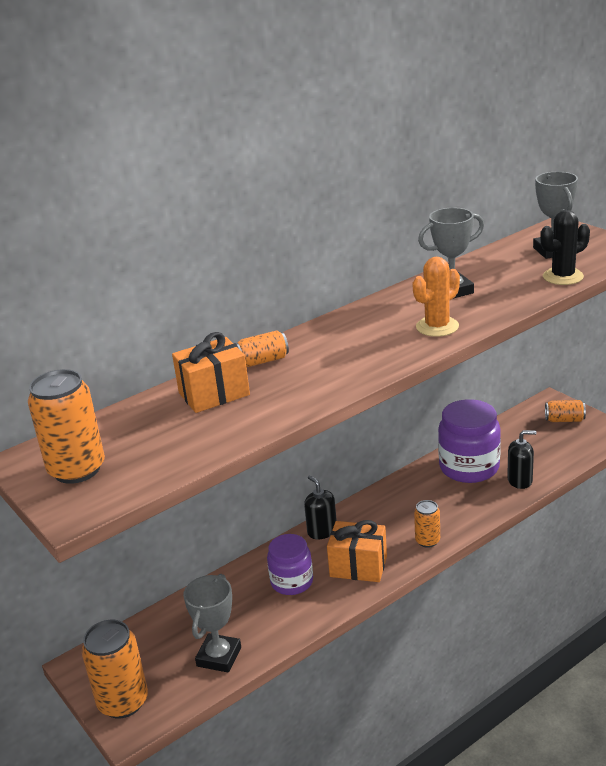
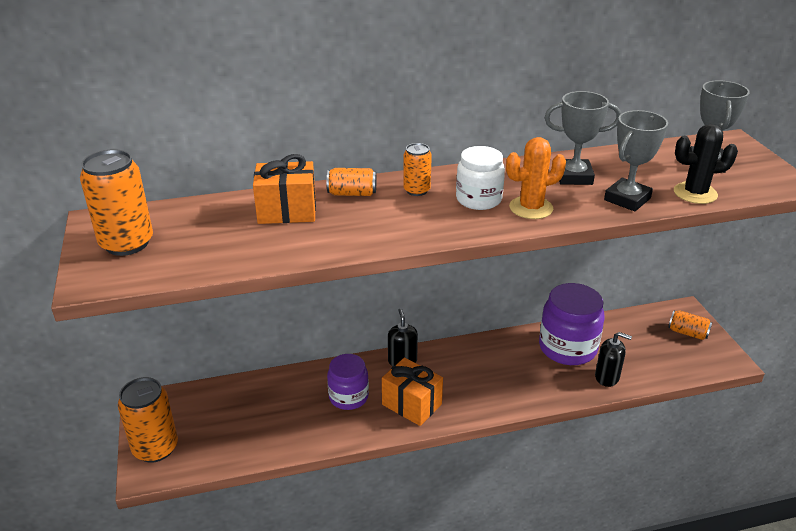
camera: 20 degrees right, 5 degrees up
(219, 657) = (249, 440): grey trophy -> grey trophy (627, 199)
(385, 333) = (478, 199): none -> white jar
(427, 541) = (486, 403): orange can -> orange can (417, 190)

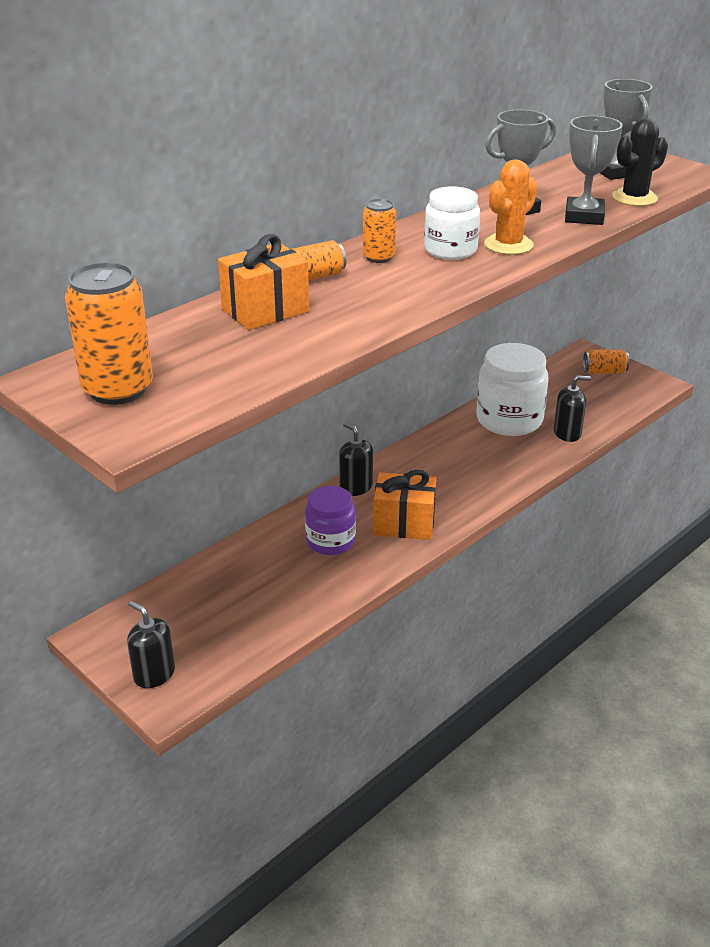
camera: 30 degrees left, 0 degrees up
(155, 448) = (154, 674): orange can -> black soap dispenser
(567, 348) = (509, 420): purple jar -> white jar

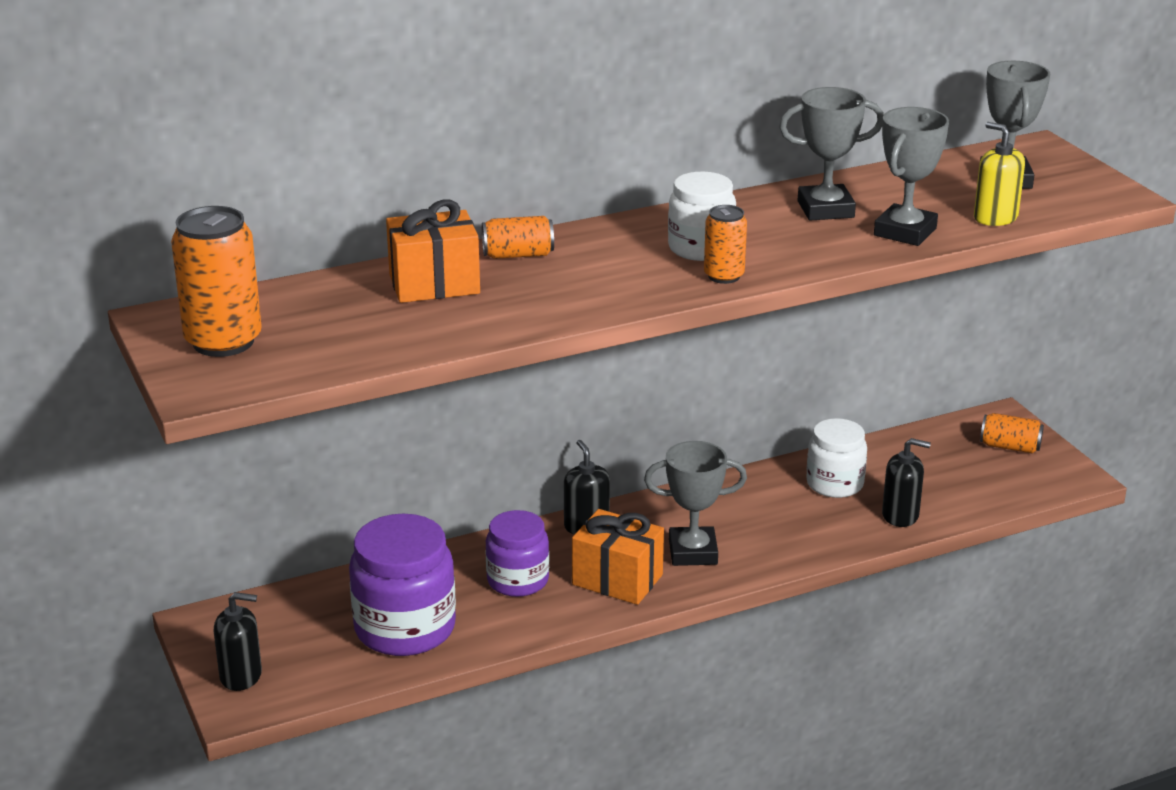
camera: 20 degrees right, 5 degrees down
(154, 674) = (241, 676): black soap dispenser -> black soap dispenser turned 120 degrees clockwise
(266, 600) = (405, 628): none -> purple jar
(379, 257) = (609, 244): orange can -> orange can (724, 276)
(444, 490) = (693, 552): none -> grey trophy
(508, 245) = (776, 253): orange cactus -> none
(509, 420) = (834, 484): white jar -> white jar, size x0.64
(634, 198) = (995, 217): black cactus -> yellow soap dispenser

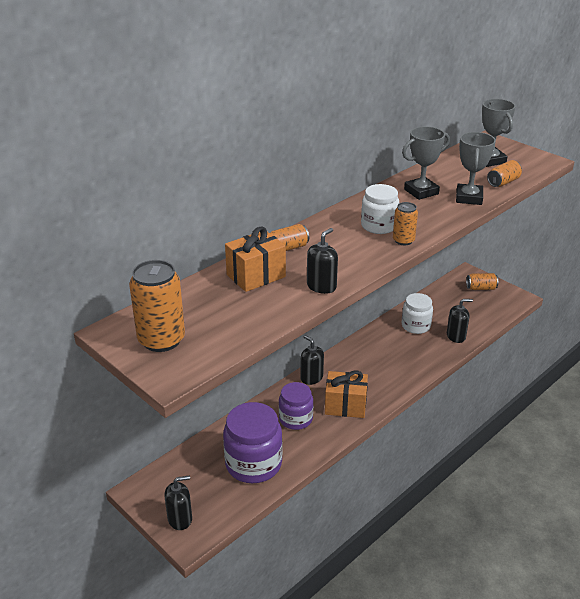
camera: 20 degrees left, 5 degrees up
(526, 316) = (321, 286): none -> black soap dispenser
(693, 552) = (372, 380): grey trophy -> none
(995, 217) = (503, 182): yellow soap dispenser -> orange can

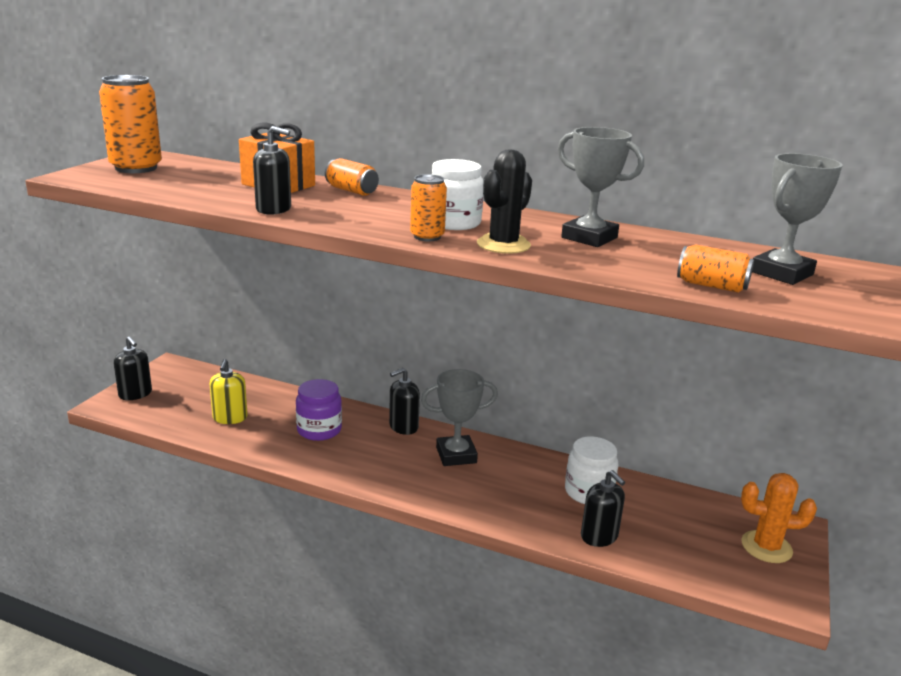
camera: 65 degrees right, 10 degrees down
(253, 464) = (230, 418): purple jar -> yellow soap dispenser
(311, 378) = (403, 427): black soap dispenser -> black soap dispenser turned 150 degrees counterclockwise
(345, 406) = (364, 461): orange gift -> none
(426, 220) = (503, 245): none -> black cactus
(469, 198) = (614, 265): grey trophy -> grey trophy (456, 455)
(481, 288) = (766, 547): orange can -> orange cactus

